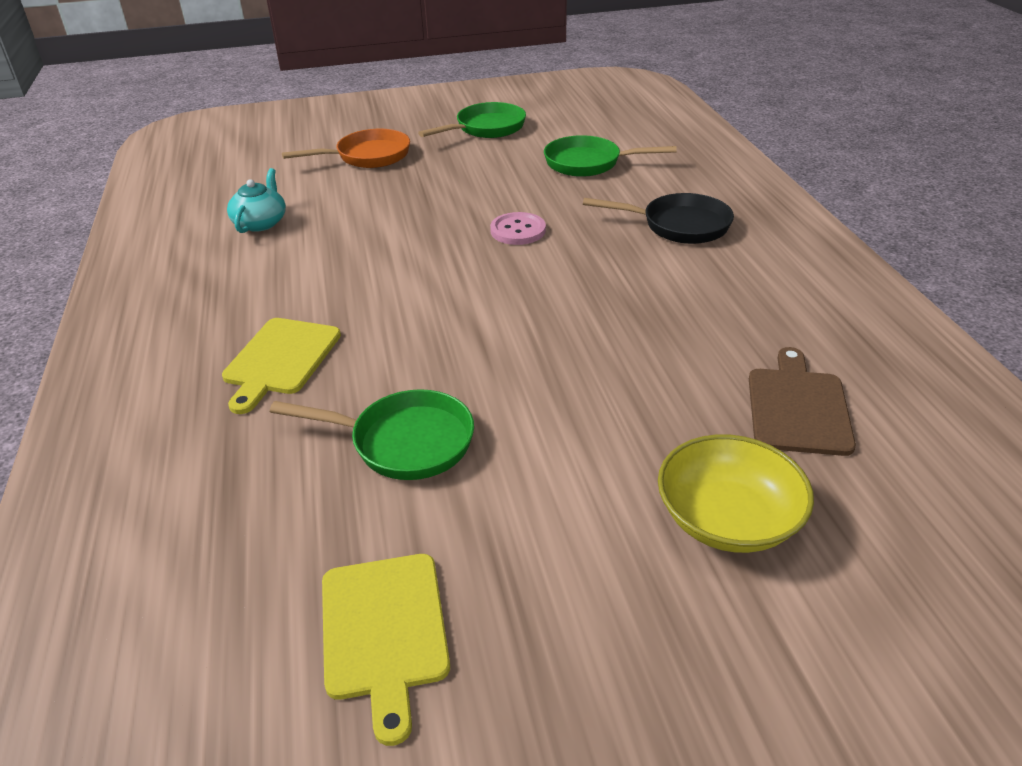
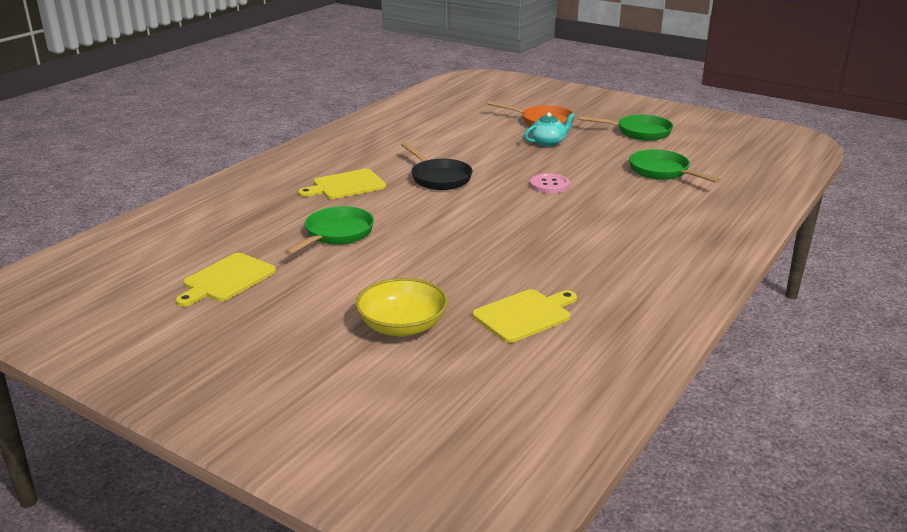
camera: 45 degrees right, 10 degrees down
(261, 223) = (435, 131): turquoise teapot -> turquoise teapot (548, 142)
(404, 442) = (336, 234): green pan -> green pan turned 120 degrees counterclockwise
(679, 225) = (646, 221): black pan -> black pan (438, 178)
(797, 407) = (525, 315): brown cutting board -> yellow cutting board

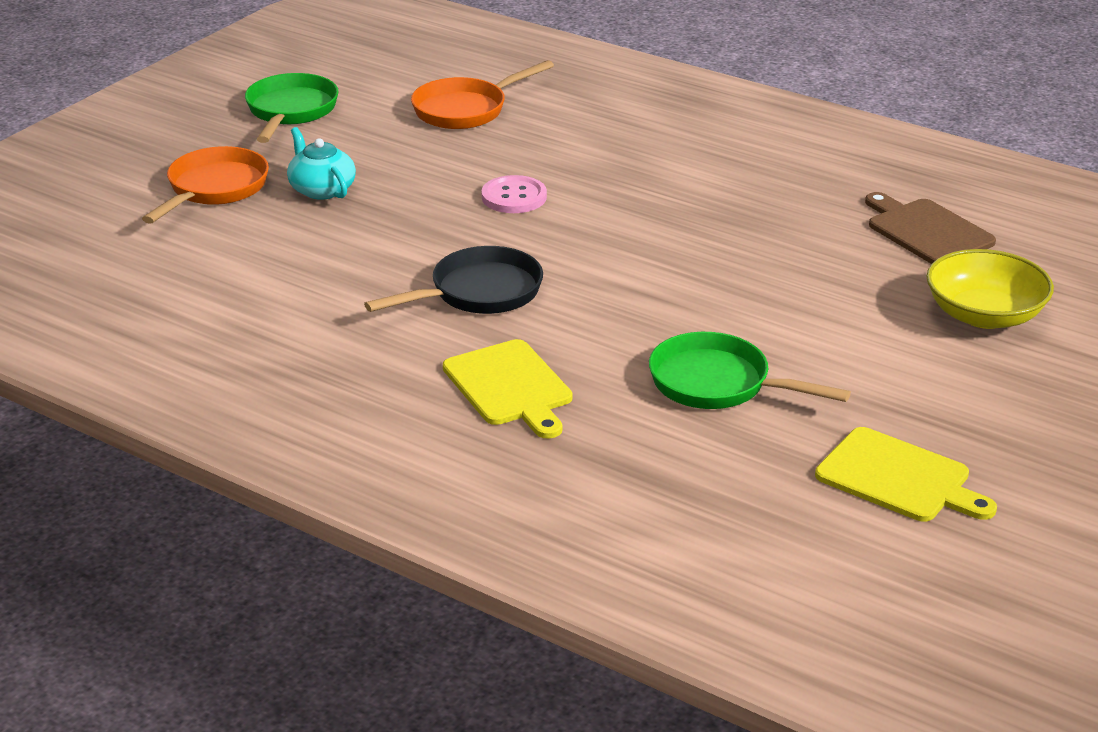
camera: 90 degrees left, 5 degrees up
(525, 315) = (926, 231): yellow cutting board -> brown cutting board
(662, 172) = (466, 110): green pan -> orange pan

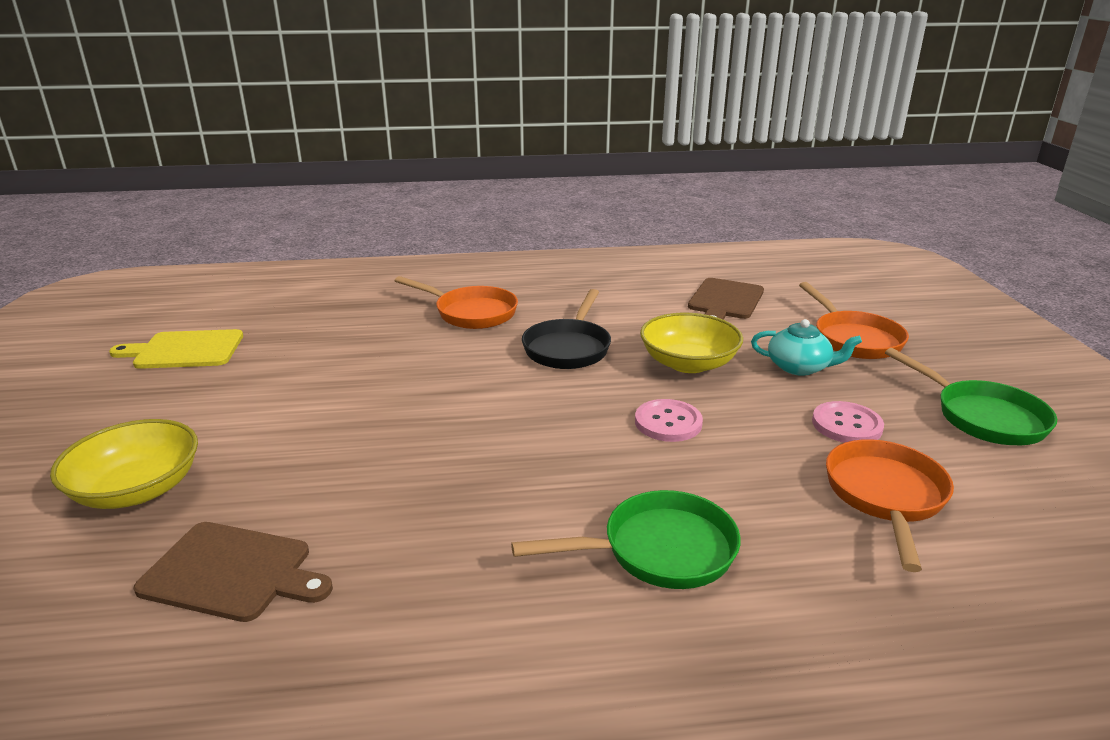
camera: 140 degrees right, 5 degrees down
(218, 276) = (725, 301): none -> brown cutting board
(392, 144) = (846, 425): none -> pink button
(402, 231) = (688, 363): none -> yellow bowl
(510, 387) = (471, 313): yellow cutting board -> orange pan
(718, 384) = (344, 356): green pan -> green pan (659, 551)

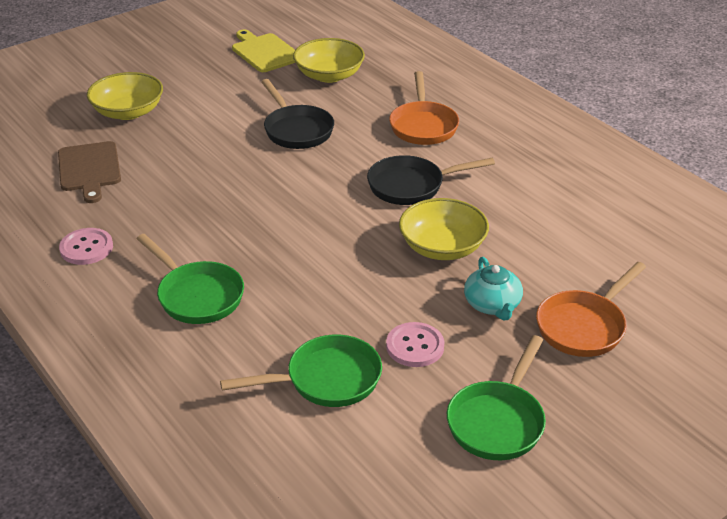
camera: 60 degrees right, 10 degrees up
(302, 329) = (329, 75): none -> yellow bowl
(380, 378) = (296, 130): none -> black pan
(668, 422) = (343, 261): pink button -> pink button (86, 248)
(725, 301) = (586, 236): brown cutting board -> none
(885, 497) = (326, 380): orange pan -> green pan

